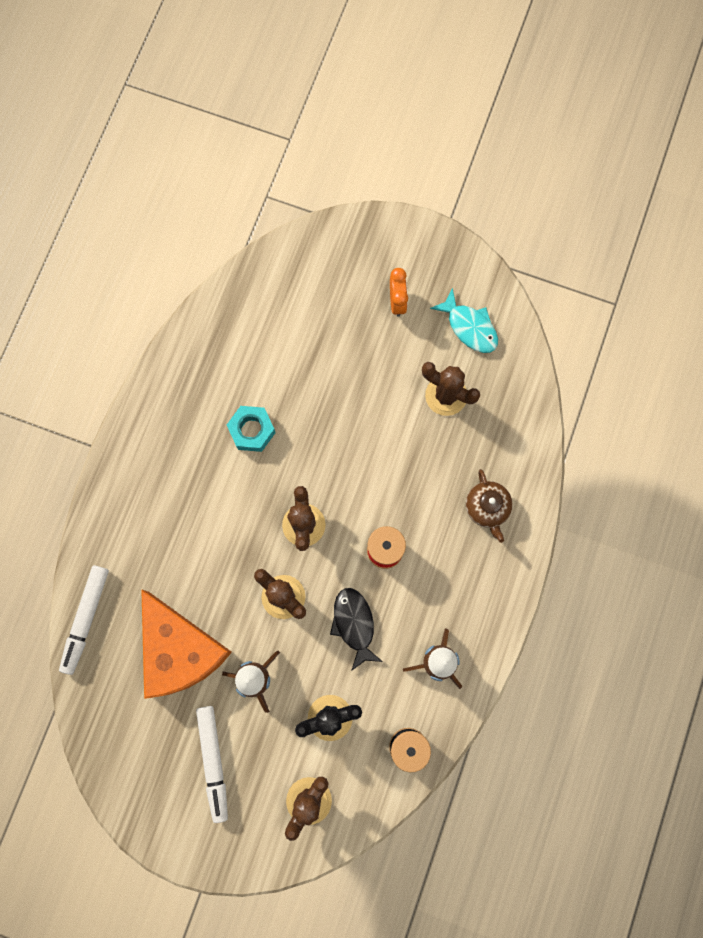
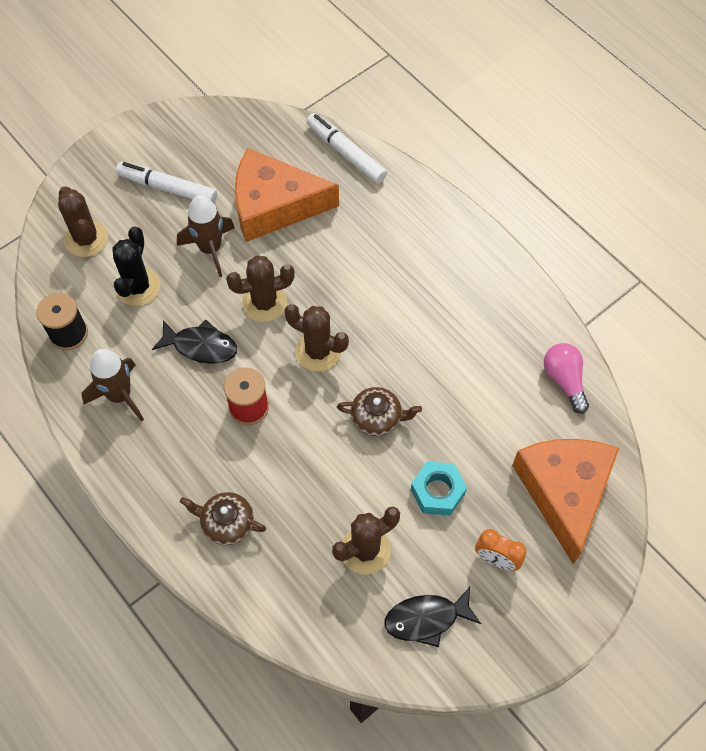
camera: 120 degrees right, 15 degrees down
(220, 321) = (564, 380): none -> pink light bulb
(252, 430) = (436, 353): turquoise nut -> turquoise nut (437, 491)
(316, 279) = (564, 492): none -> orange cheese
(335, 445) = (377, 418): none -> brown teapot
(469, 327) = (426, 619): turquoise fish -> black fish

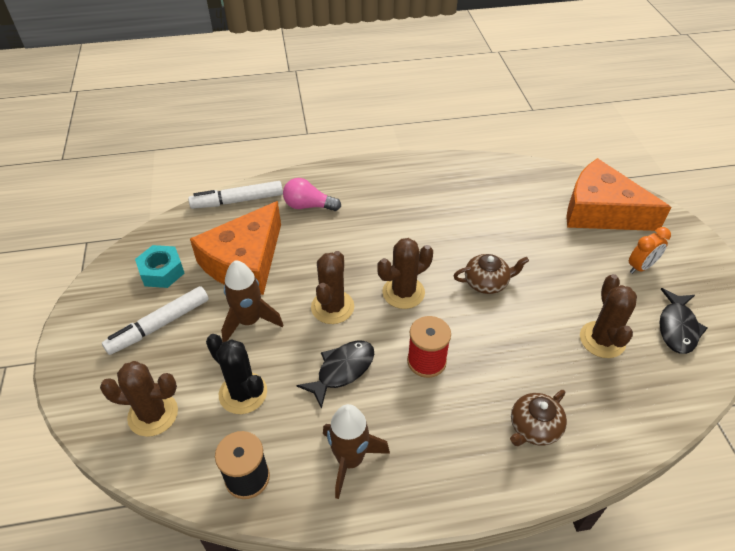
camera: 60 degrees left, 15 degrees down
(377, 418) = (486, 282): brown teapot -> brown teapot turned 45 degrees clockwise
(437, 491) = (569, 275): turquoise nut -> turquoise nut (162, 271)
(564, 380) = (514, 175): pink light bulb -> pink light bulb (308, 206)

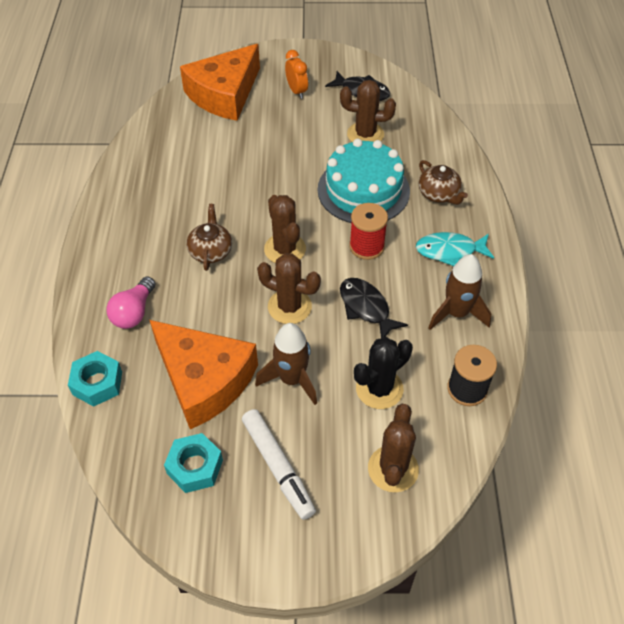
camera: 80 degrees left, 5 degrees up
(237, 201) = (97, 383): white marker -> turquoise nut
(443, 446) = (449, 251): none -> turquoise fish
(486, 282) = (288, 188): brown teapot -> brown teapot (210, 251)
(510, 348) = (363, 190): none -> turquoise cake

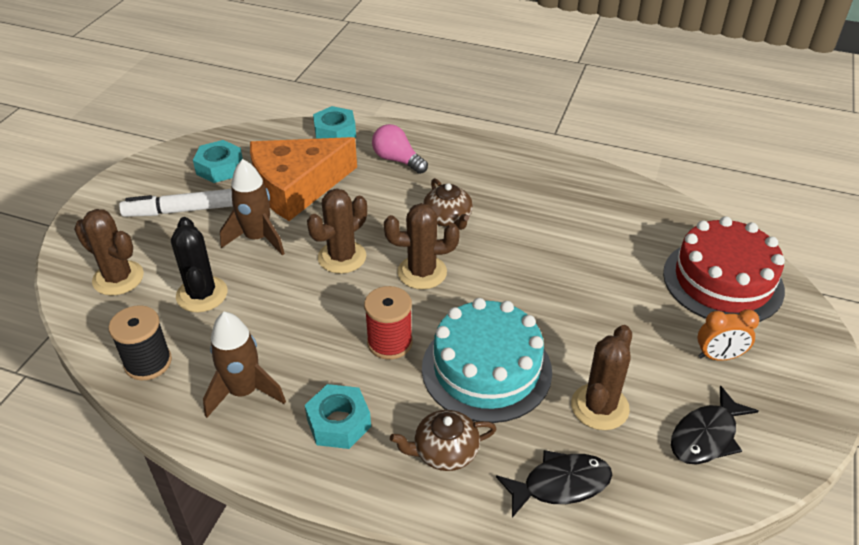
camera: 110 degrees right, 10 degrees down
(210, 251) = (448, 218): brown teapot -> brown teapot turned 45 degrees clockwise
(224, 94) = (722, 281): orange cheese -> red cake
(366, 308) = (303, 315): black fish -> black fish (560, 485)
(449, 251) = (338, 423): turquoise fish -> turquoise nut

